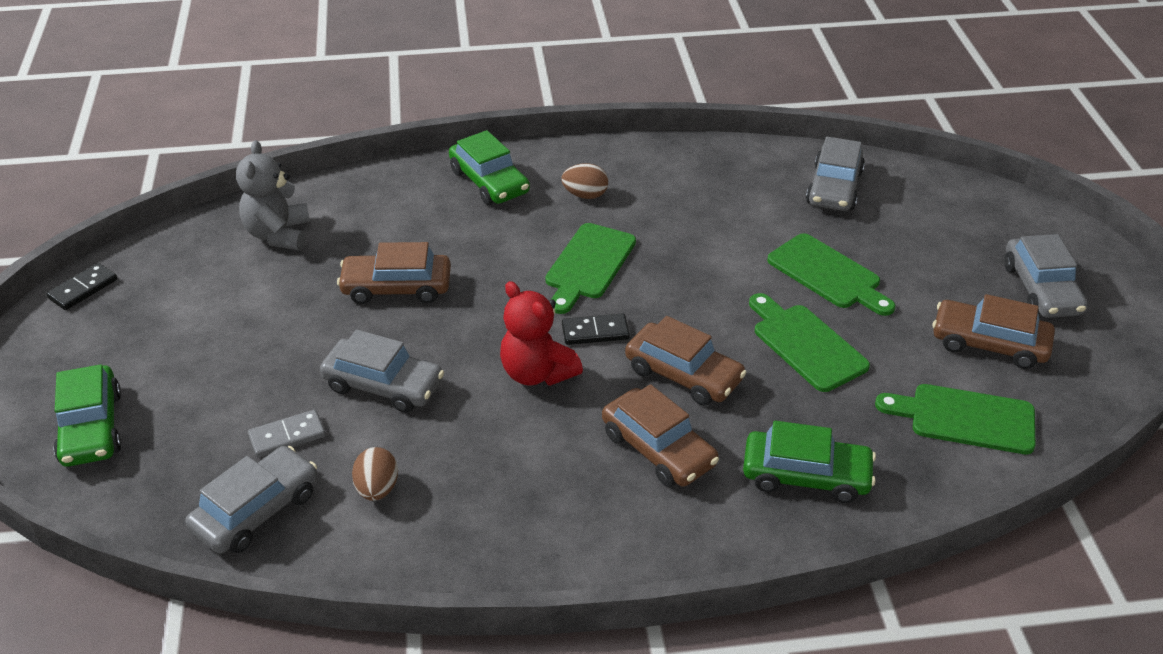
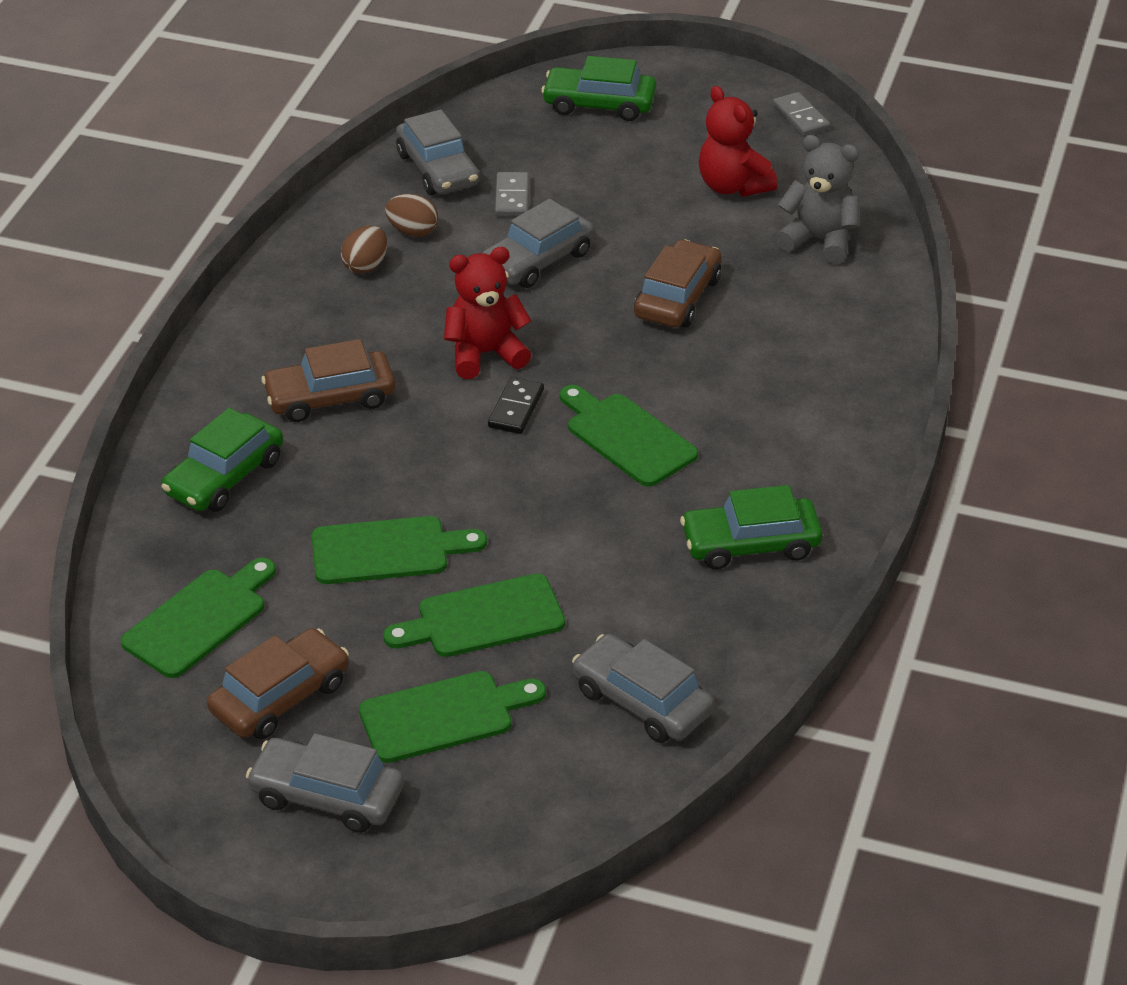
camera: 115 degrees right, 0 degrees up
(83, 289) = (800, 117): black domino -> grey domino
(214, 300) = (733, 186): none -> red teddy bear
(489, 182) = (832, 407): green car -> green car (750, 544)
(585, 195) = (760, 475): brown egg -> brown egg (365, 265)
(683, 374) = (411, 447): brown car -> none
(927, 263) = (444, 716): none -> green cutting board

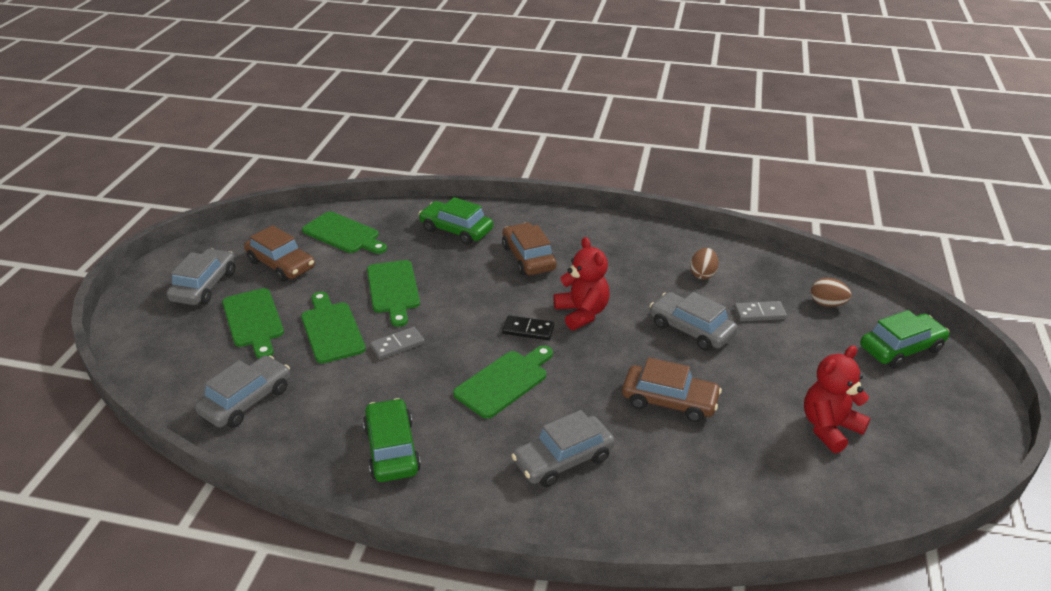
camera: 85 degrees right, 5 degrees down
(365, 265) = (660, 259): brown egg -> brown egg (827, 304)
(438, 169) = (776, 279): grey car -> grey car (563, 459)
(599, 104) = (901, 348): green car -> green car turned 60 degrees clockwise
(800, 117) = (957, 470): grey domino -> grey domino (397, 345)
(819, 240) = (776, 485): grey teddy bear -> none

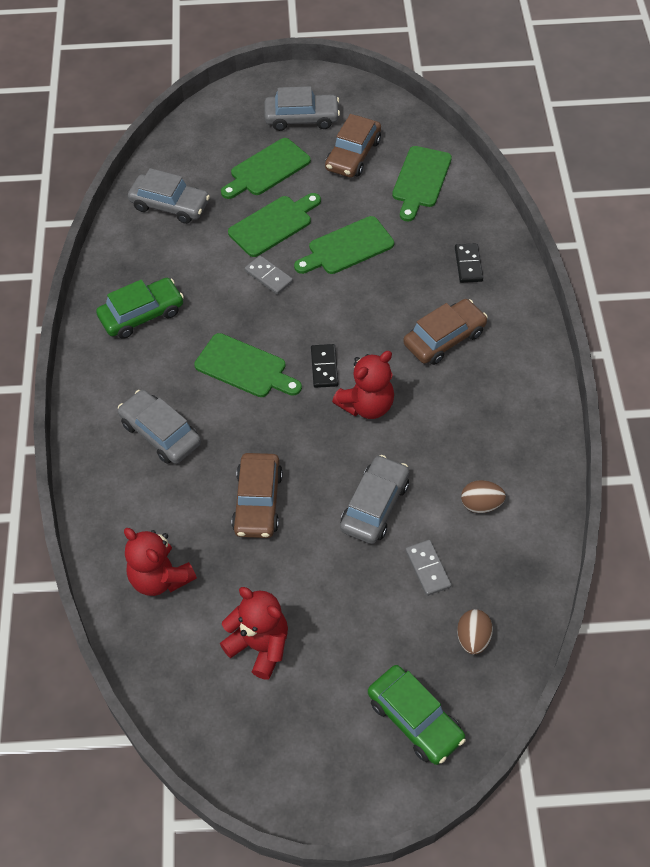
camera: 75 degrees right, 20 degrees up
(456, 230) = (468, 264): green car -> black domino
(745, 489) = (160, 578): none -> red teddy bear

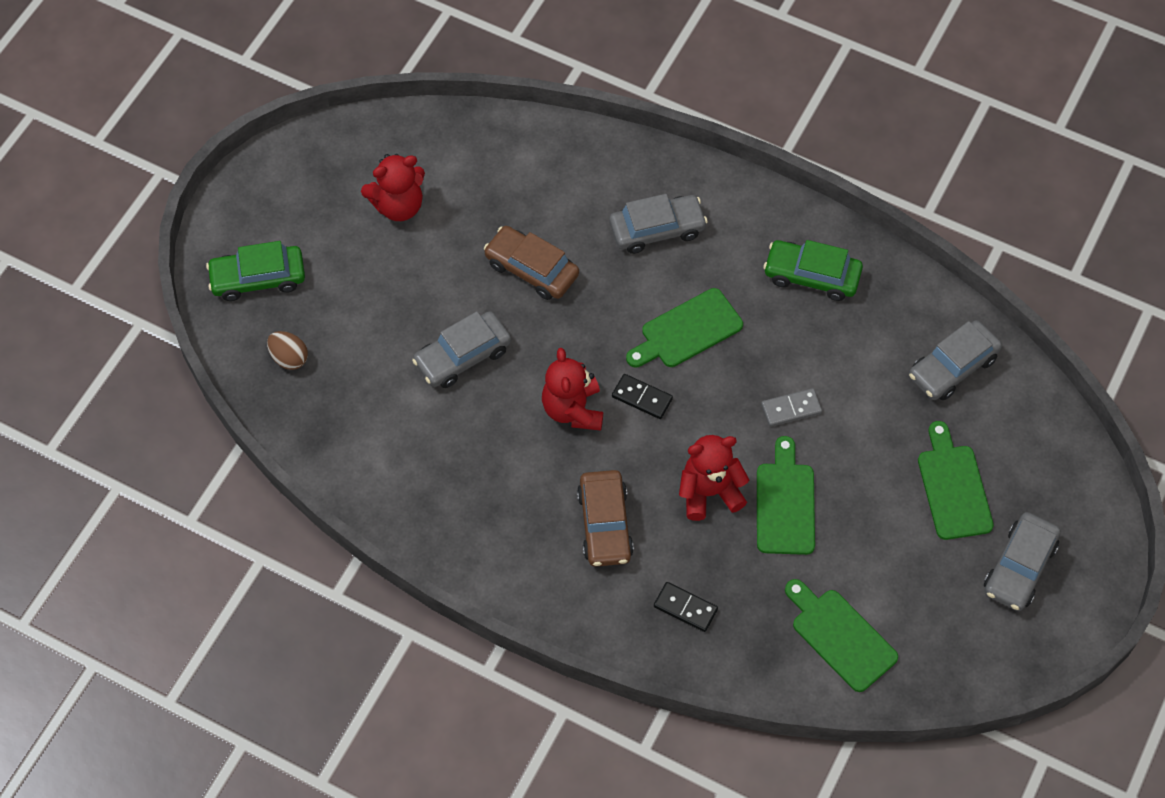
camera: 120 degrees right, 5 degrees up
(142, 314) = (811, 276): green car -> green car turned 105 degrees clockwise
(160, 578) = (510, 166): red teddy bear -> red teddy bear (709, 492)
(273, 224) = (863, 450): green cutting board -> none
(353, 155) = (924, 588): brown car -> none
(375, 506) = (462, 356): grey car -> grey car turned 90 degrees clockwise
(428, 568) = (374, 362): grey domino -> none
(481, 504) = (402, 441): brown egg -> none

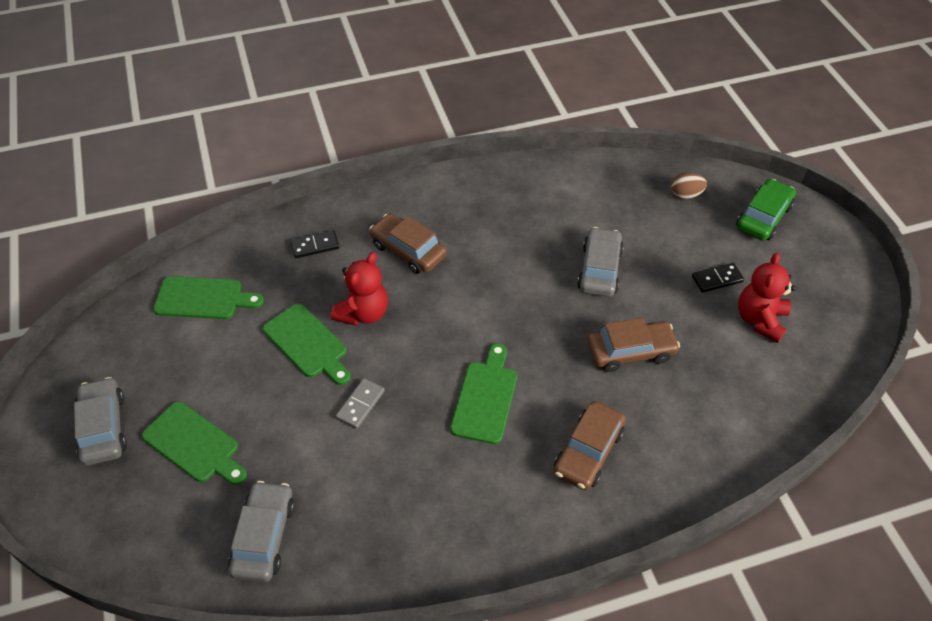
camera: 135 degrees right, 10 degrees down
(573, 409) = (499, 293): red teddy bear -> none
(642, 397) = (466, 332): black domino -> black domino (717, 279)
(657, 229) = (588, 451): grey car -> brown car
(811, 276) = (441, 517): green car -> none

